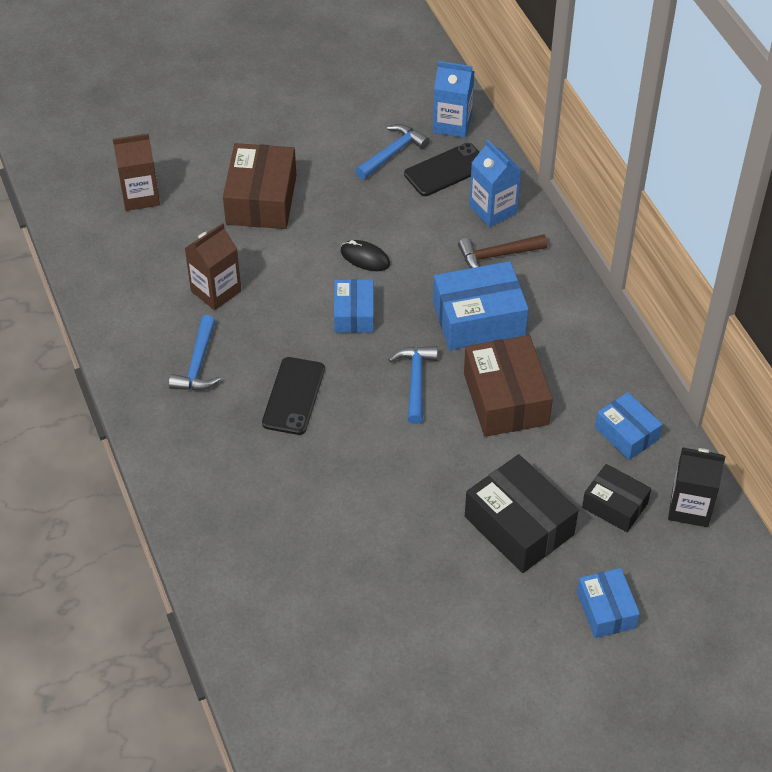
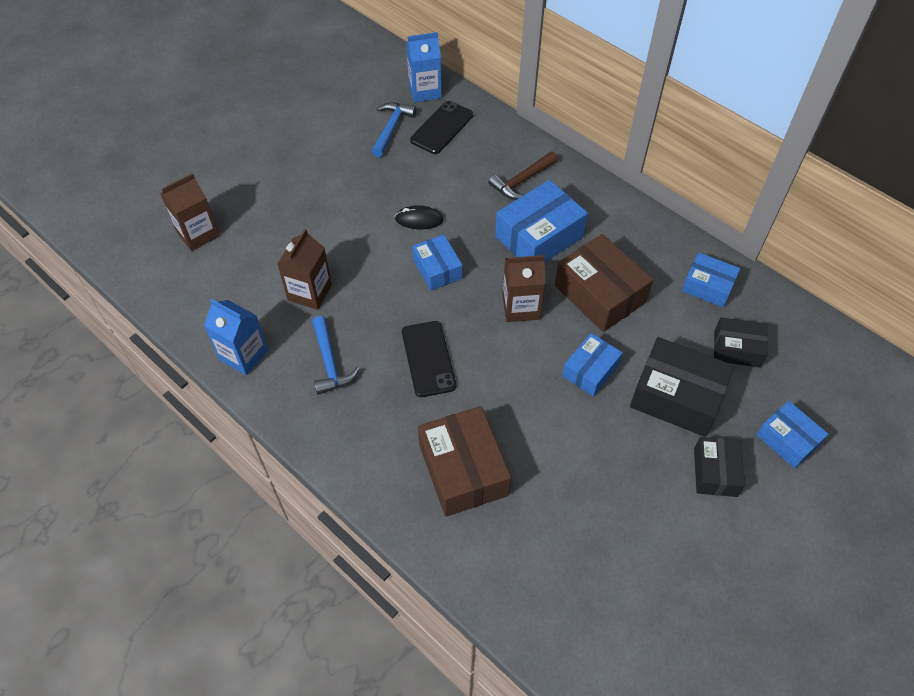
camera: 25 degrees left, 5 degrees up
(261, 200) = (305, 201): brown box -> brown box (463, 470)
(415, 381) = (521, 307): blue hammer -> brown carton
(447, 468) = (590, 370): none -> blue box
(493, 210) = (496, 146): blue carton -> blue carton (244, 355)
(510, 609) = (715, 472): none -> black box
(690, 507) = (791, 327): black carton -> none

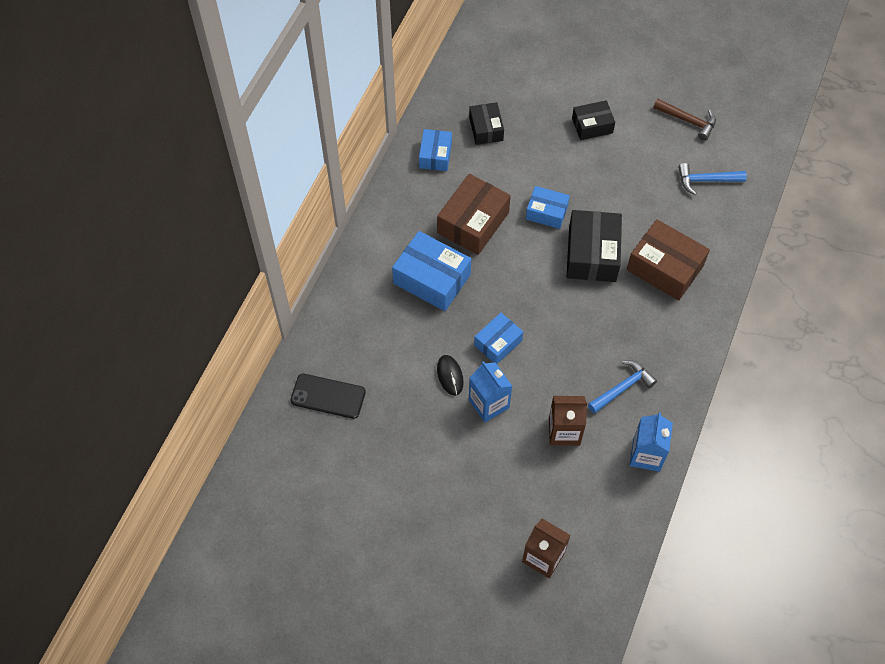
camera: 110 degrees left, 5 degrees up
(391, 128) = (345, 441): blue hammer -> blue hammer (706, 180)
(425, 91) = (280, 430): blue carton -> blue carton (488, 404)
(428, 359) = (586, 320): black phone -> none
(463, 470) = (664, 268): brown box -> brown box turned 75 degrees clockwise
(521, 307) = (509, 272): brown carton -> none
(522, 181) = (373, 309): brown hammer -> brown hammer (688, 121)
(676, 397) = (544, 157): black box -> black box (592, 254)
(787, 440) = (548, 91): blue box -> none

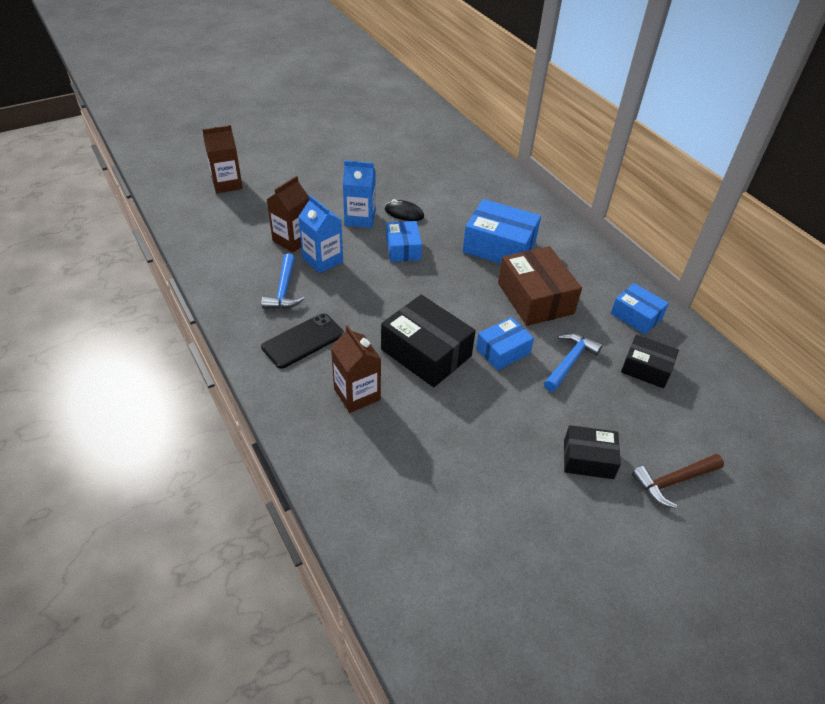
camera: 125 degrees right, 15 degrees down
(328, 396) = (451, 159): black phone -> black phone (303, 341)
(432, 279) = (499, 247): blue box -> blue box turned 45 degrees clockwise
(592, 126) = (588, 459): black box -> black box turned 75 degrees clockwise
(646, 455) = (219, 268): blue carton -> blue carton (323, 260)
(664, 268) = (357, 394): brown box -> brown carton
(688, 121) = (525, 565): brown hammer -> brown hammer (673, 481)
(706, 180) = (423, 513): blue hammer -> blue hammer (569, 362)

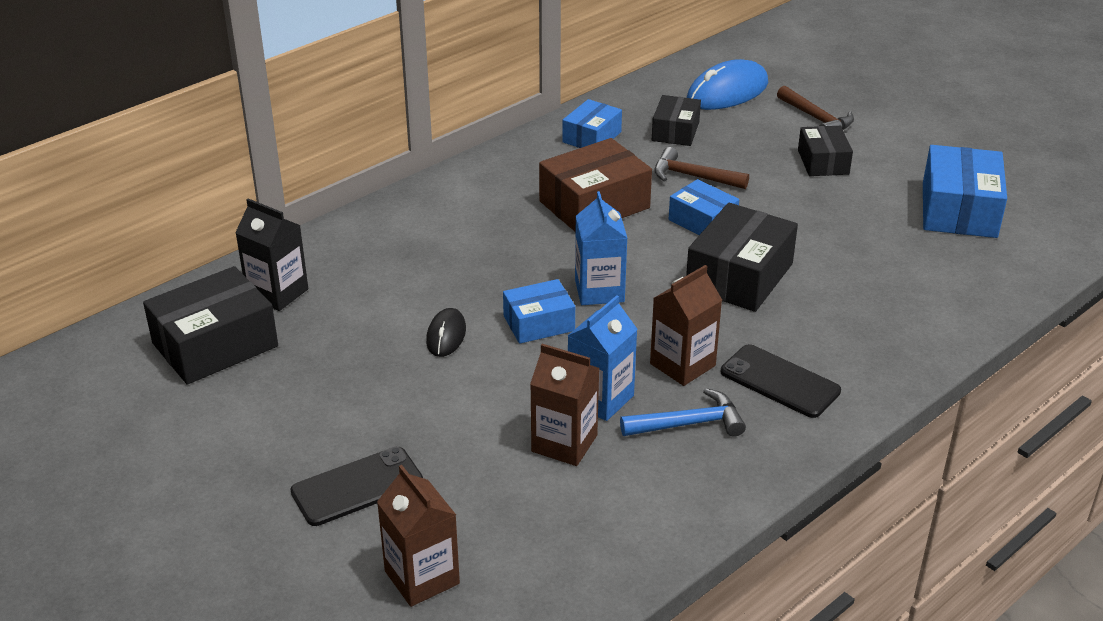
camera: 100 degrees left, 10 degrees down
(296, 173) = (357, 487): none -> black phone
(357, 394) = (840, 318): brown carton -> brown carton (682, 365)
(360, 218) = (477, 379): blue carton -> blue carton (599, 291)
(423, 142) = (215, 345): none -> black box
(463, 162) = (277, 293): none -> black carton
(499, 247) = (498, 239): blue box -> blue box (959, 210)
(569, 362) = (693, 177): blue hammer -> brown hammer
(724, 424) = (727, 92): none -> blue mouse

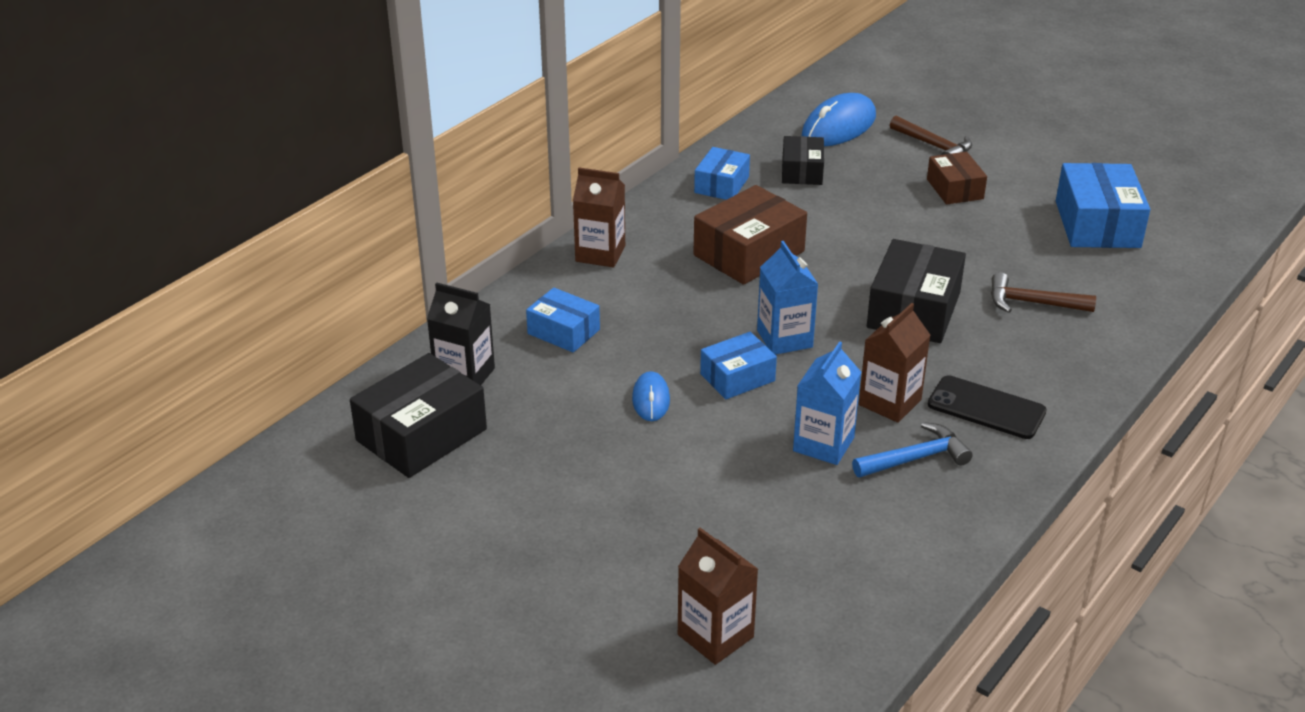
camera: 10 degrees left, 0 degrees up
(357, 487) = (619, 557): black phone -> none
(446, 335) = (651, 399): black mouse -> blue mouse
(564, 443) = (804, 491): brown carton -> brown carton (600, 254)
(693, 177) = (835, 216): brown hammer -> brown hammer (1032, 303)
(702, 221) = (859, 259): blue box -> blue box (563, 332)
(823, 162) = (954, 189): black box -> brown box

